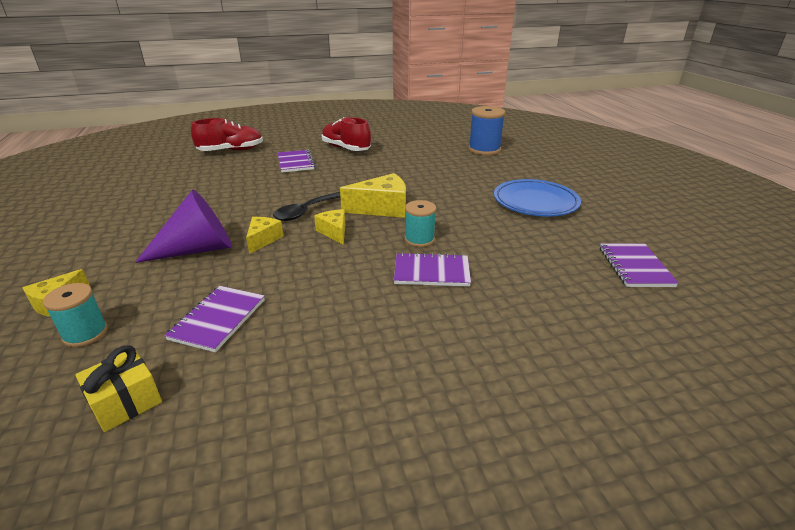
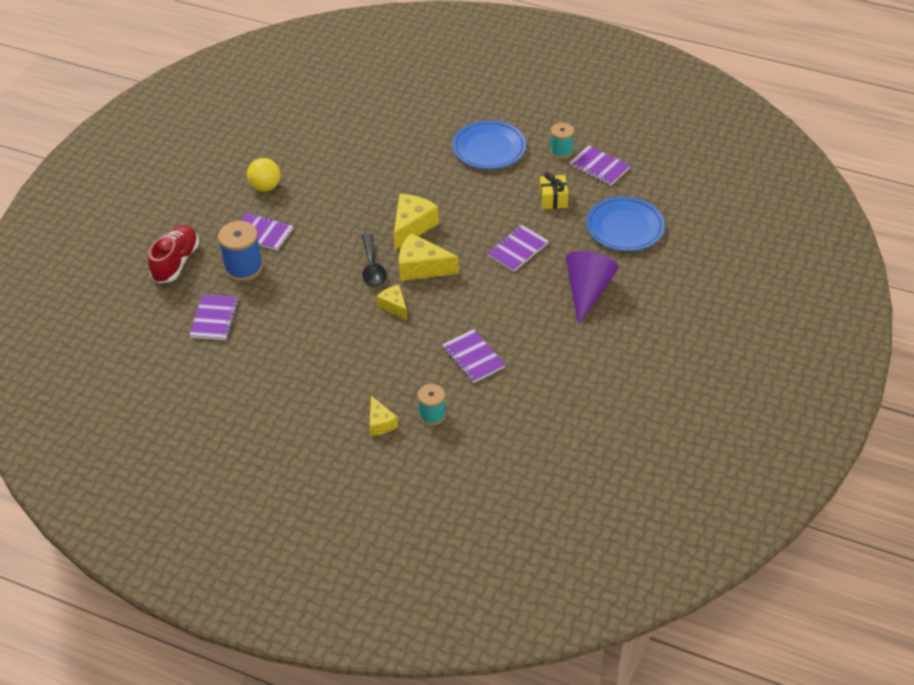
camera: 50 degrees left, 15 degrees up
(126, 402) = (512, 409): yellow gift -> yellow gift (553, 199)
(177, 179) = (214, 319): none -> purple notebook
(197, 250) = (373, 343): purple cone -> purple cone (587, 291)
(334, 232) = (421, 267): yellow cheese -> yellow cheese, size x1.67
(346, 148) = (265, 187): red shoe -> yellow ball
(419, 239) = (476, 233): turquoise spool -> turquoise spool (561, 151)
(484, 150) = (372, 109): blue spool -> blue spool (243, 268)
(587, 332) = (624, 227): none -> blue plate

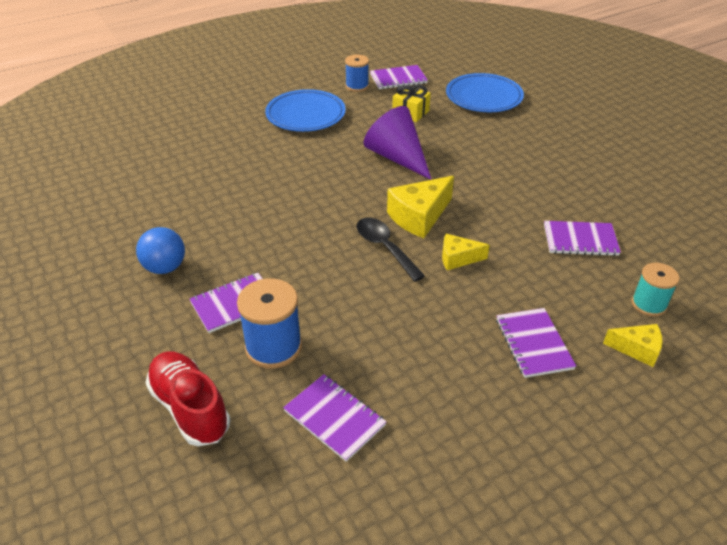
camera: 55 degrees left, 5 degrees down
(265, 187) = (165, 267): yellow ball -> blue ball
(372, 268) = (385, 247): black spoon -> black spoon turned 150 degrees counterclockwise
(412, 227) = (354, 197): yellow cheese -> none
(517, 249) = (454, 155): purple notebook -> purple notebook (533, 344)
(561, 151) = (357, 86): turquoise spool -> blue spool
(587, 291) = (545, 144): purple cone -> purple cone (397, 157)

